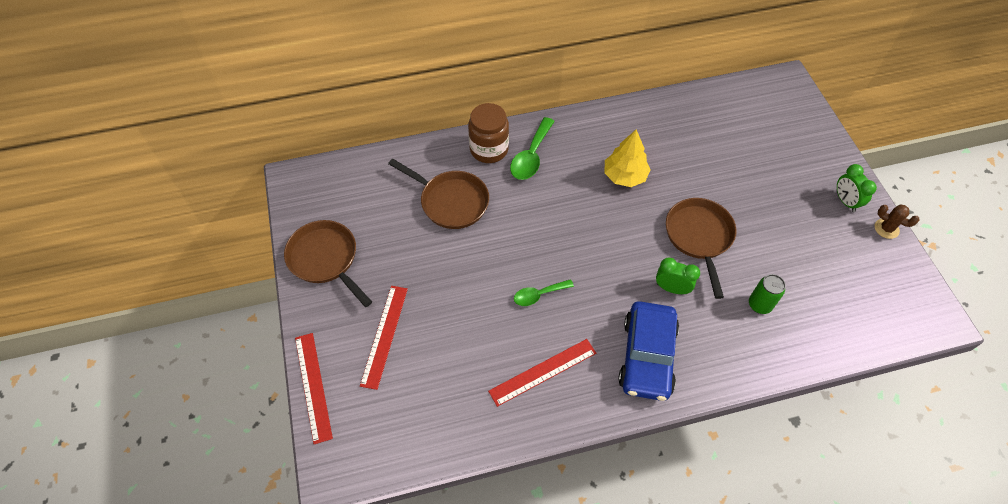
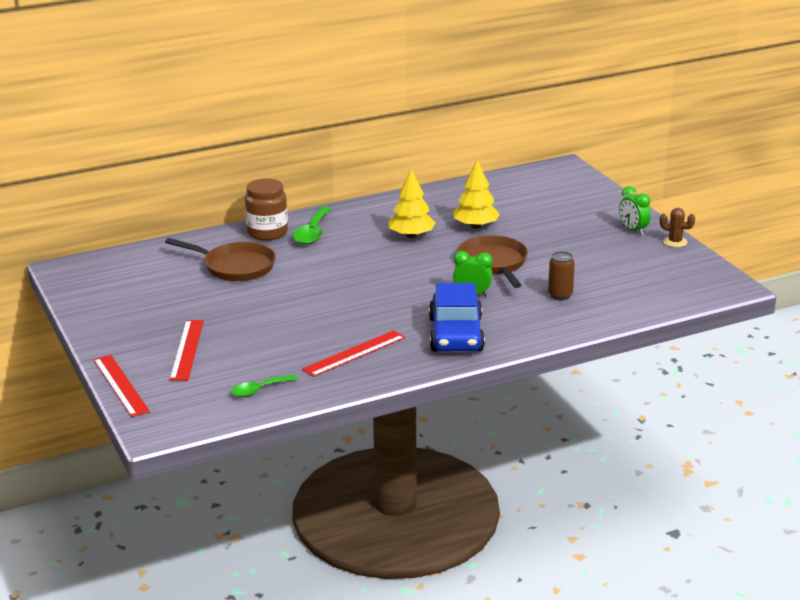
camera: 10 degrees left, 30 degrees down
(326, 259) = (112, 312): brown pan -> none
(538, 295) = (339, 311): green spoon -> green spoon (259, 390)
(689, 169) = (476, 226): none -> yellow tree
(759, 305) = (560, 295): green can -> brown can

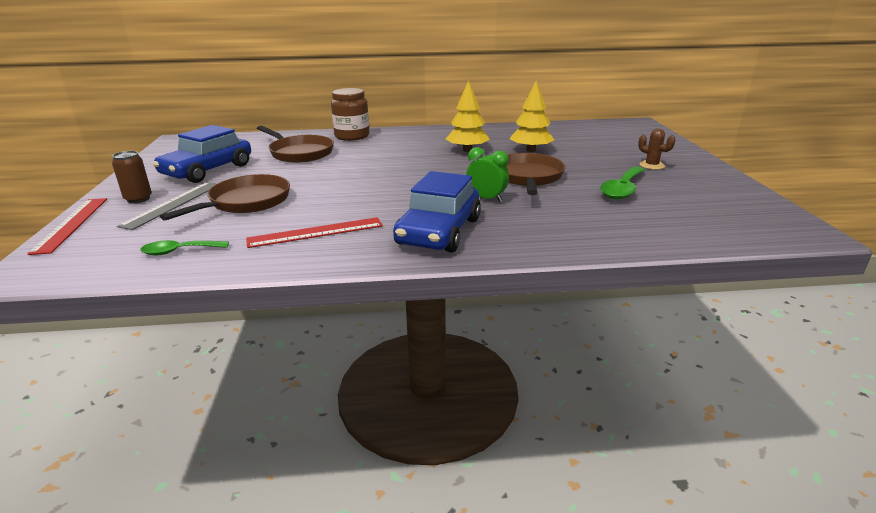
camera: 20 degrees right, 0 degrees up
(164, 305) = (208, 170): none -> blue car
(187, 349) = (173, 204): red ruler -> grey ruler
(255, 335) = (246, 202): none -> brown pan
(312, 233) = (386, 140): green spoon -> green spoon (622, 189)
(560, 295) = (582, 212): brown can -> brown can (138, 199)
(633, 230) = (689, 169): green clock -> none
(675, 242) = (735, 183): brown cactus -> brown cactus (651, 165)

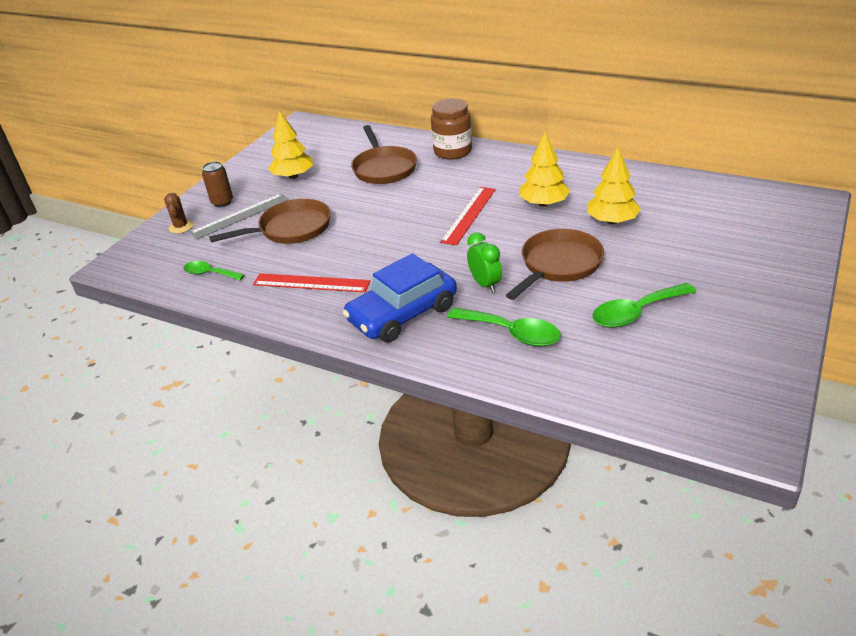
camera: 35 degrees right, 10 degrees up
(71, 224) = (166, 220): red ruler -> red ruler (469, 215)
(208, 170) = (293, 176): blue car -> yellow tree
(551, 221) = (511, 333): none -> green spoon
(651, 165) = (721, 285): brown cactus -> brown cactus (181, 227)

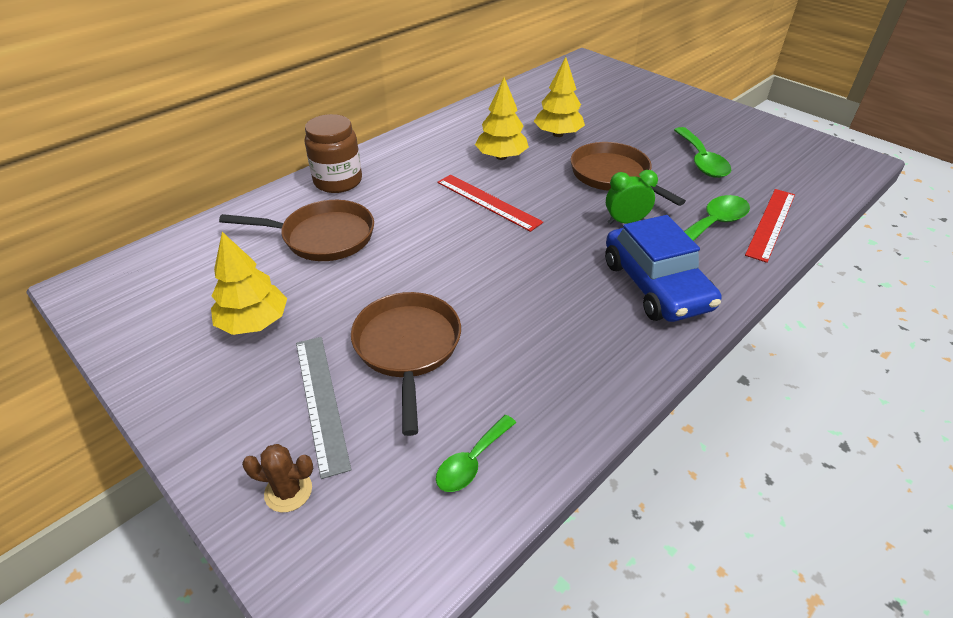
camera: 75 degrees left, 5 degrees up
(222, 202) = (254, 420): brown can -> none
(311, 283) = (558, 348): red ruler -> red ruler (771, 223)

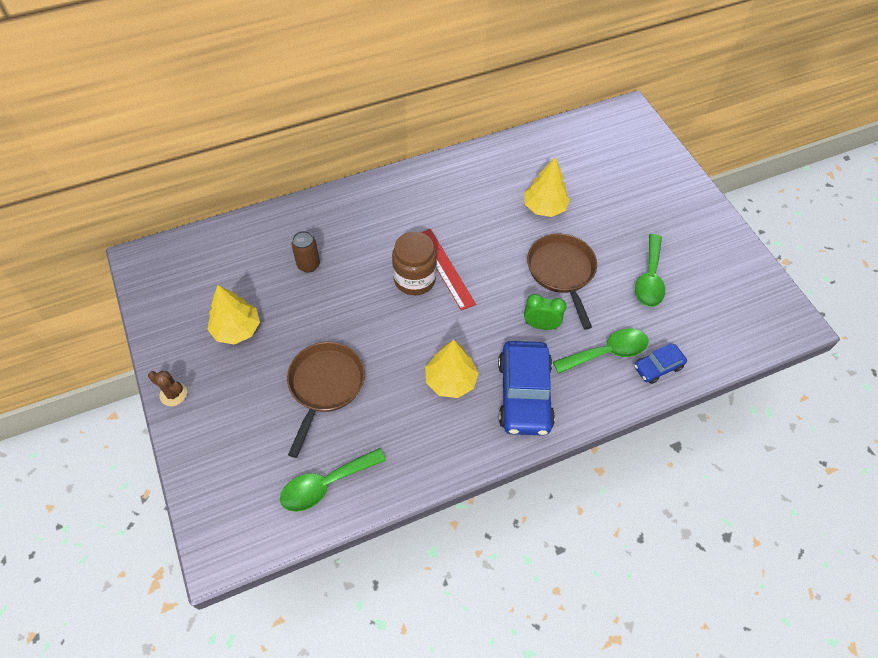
camera: 20 degrees right, 15 degrees up
(288, 491) = (215, 463): brown cactus -> brown cactus (173, 394)
(321, 401) = (256, 408): grey ruler -> none
(322, 237) = (308, 265): brown pan -> brown can
(338, 181) = (341, 208): brown jar -> brown jar (414, 279)
(471, 461) = (325, 484): green spoon -> green spoon, size x1.56
(501, 157) = (481, 220): yellow tree -> yellow tree (450, 380)
(771, 223) = (658, 367): red ruler -> blue car

